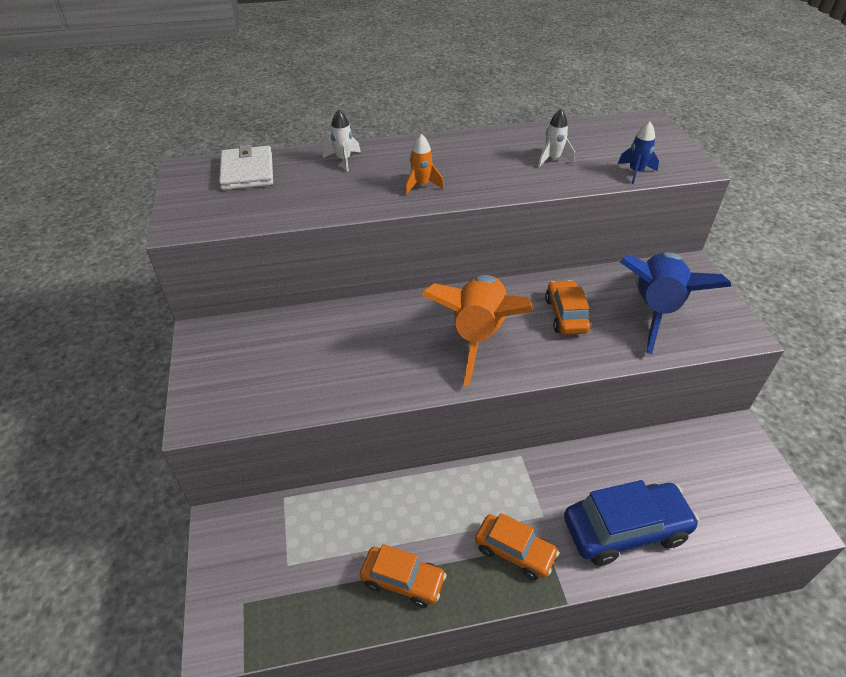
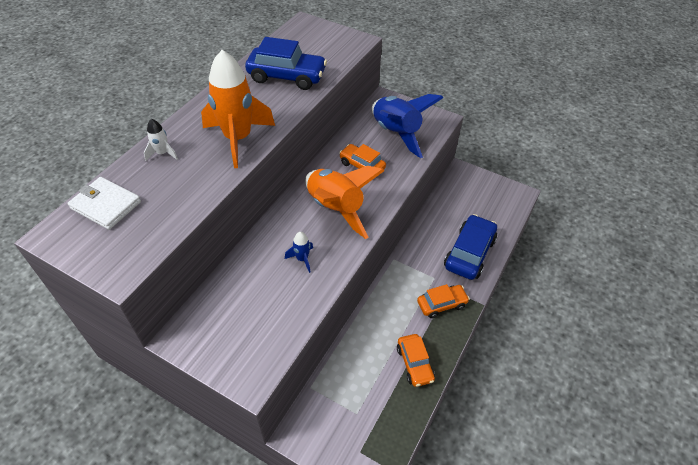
camera: 50 degrees left, 5 degrees up
(403, 580) = (414, 364): orange car -> orange car turned 105 degrees clockwise
(421, 185) = (238, 139): orange rocket -> orange rocket, size x2.34
(552, 159) = (287, 76): white rocket -> blue car
(635, 172) = (337, 59): blue rocket -> blue rocket (302, 259)

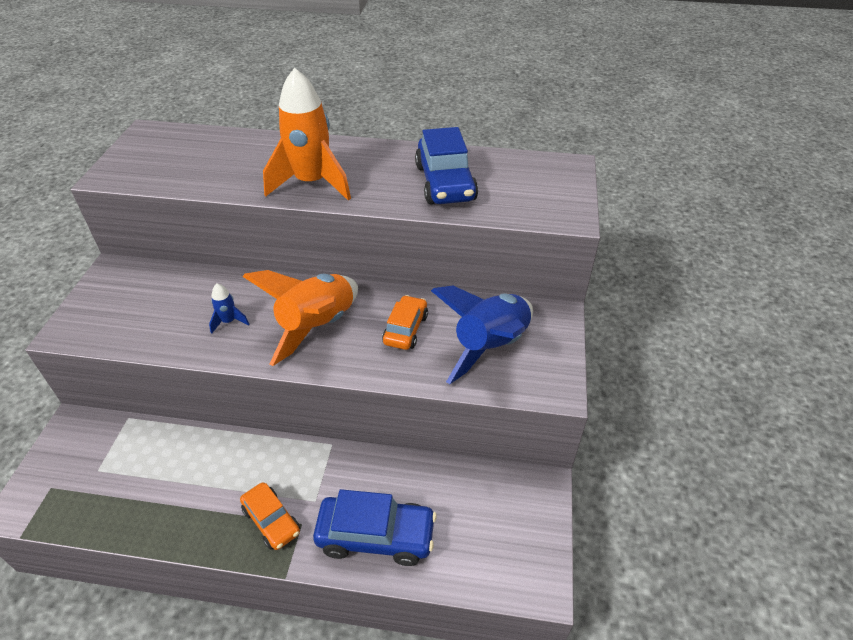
camera: 70 degrees right, 5 degrees down
(106, 205) = (188, 142): white wallet -> none
(162, 153) = (269, 147): white rocket -> none
(414, 364) = (171, 512): orange car -> none

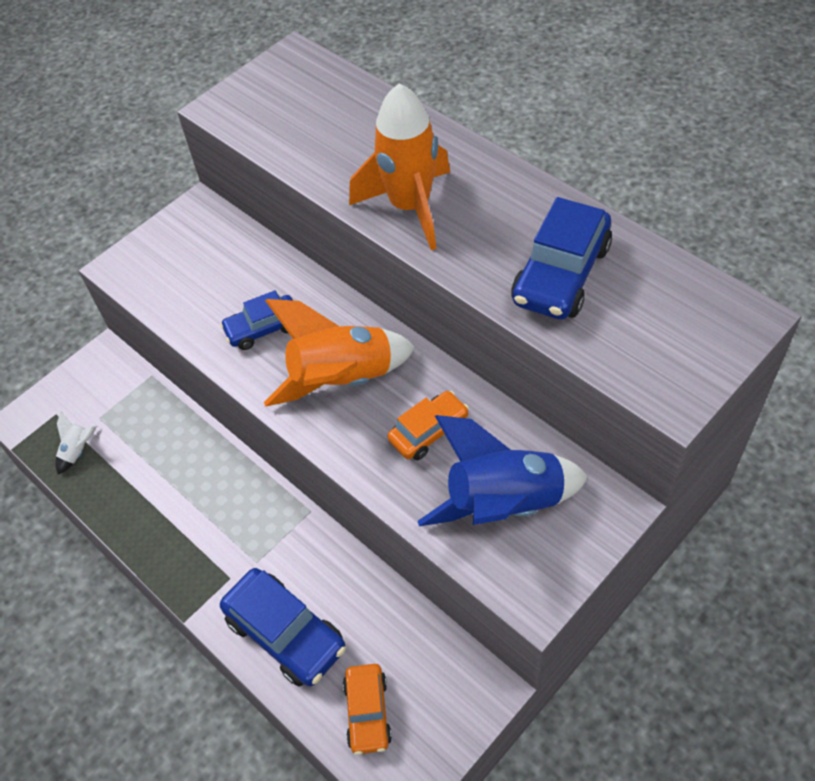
camera: 40 degrees right, 10 degrees up
(94, 504) = (78, 451): none -> white rocket
(229, 321) = (263, 328): blue rocket -> blue car
(271, 521) = (207, 558): orange car -> orange car (368, 712)

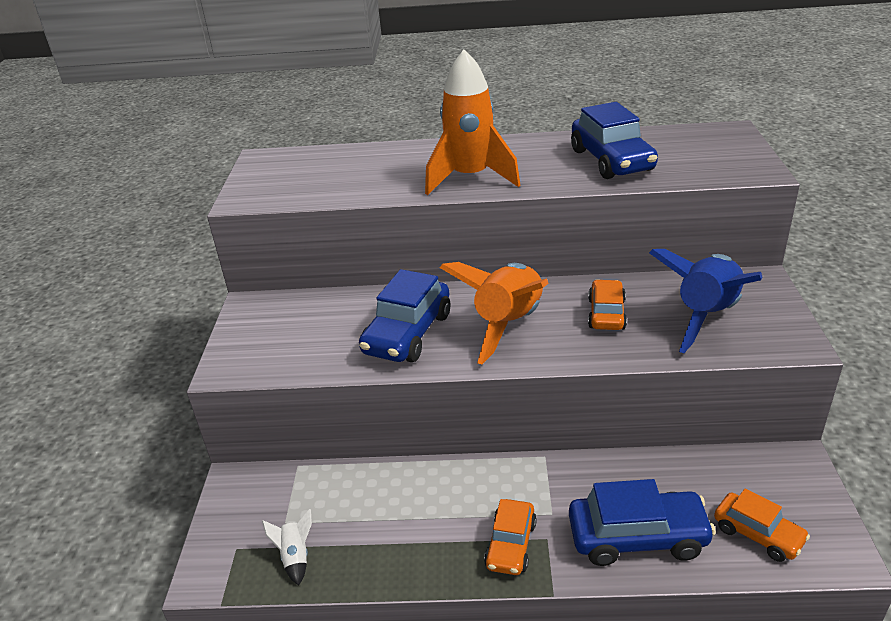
camera: 45 degrees left, 20 degrees down
(203, 561) = (511, 545): none -> orange car
(263, 328) = (407, 333): blue car -> blue car, size x1.60

